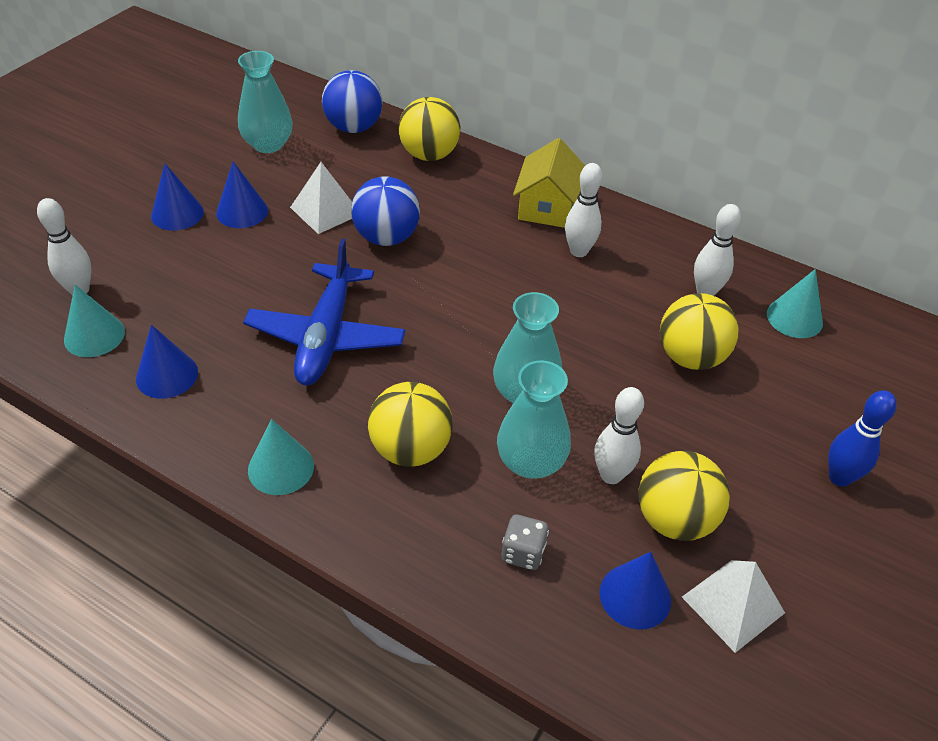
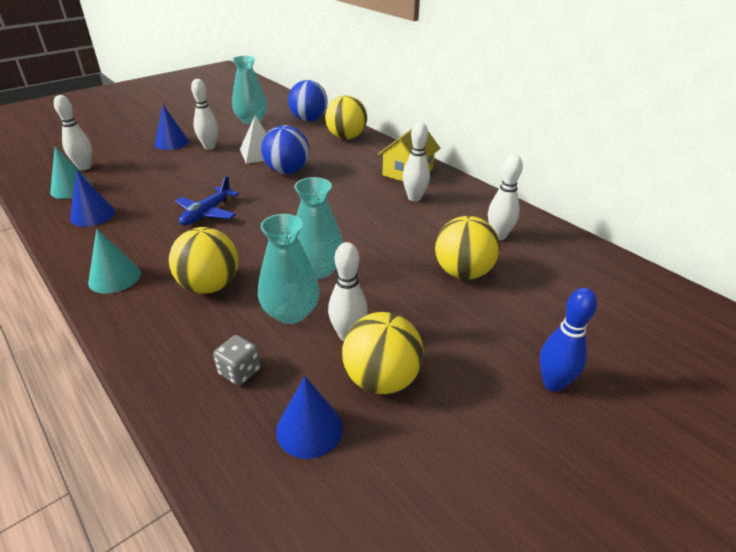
camera: 20 degrees right, 10 degrees down
(242, 211) = (209, 147): blue cone -> white bowling pin
(326, 336) = (206, 213): blue plane -> blue plane, size x0.62
(733, 604) = (394, 461): white pyramid -> none
(794, 318) = (566, 264): turquoise cone -> none

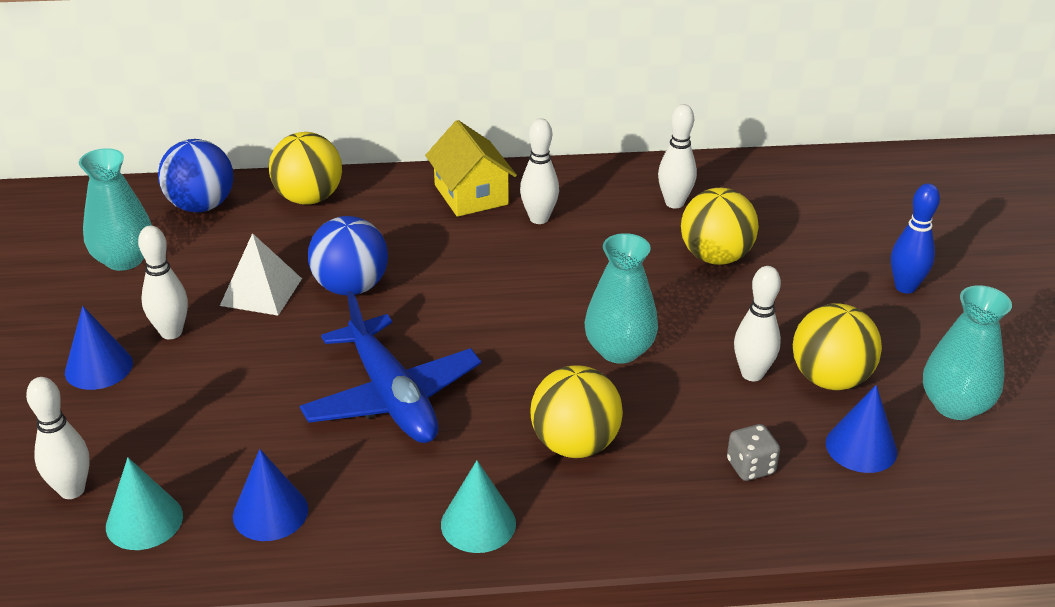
camera: 55 degrees left, 0 degrees up
(206, 213) = (392, 397): blue plane -> blue plane, size x1.62
(291, 312) = (682, 399): turquoise vase -> turquoise vase (955, 405)

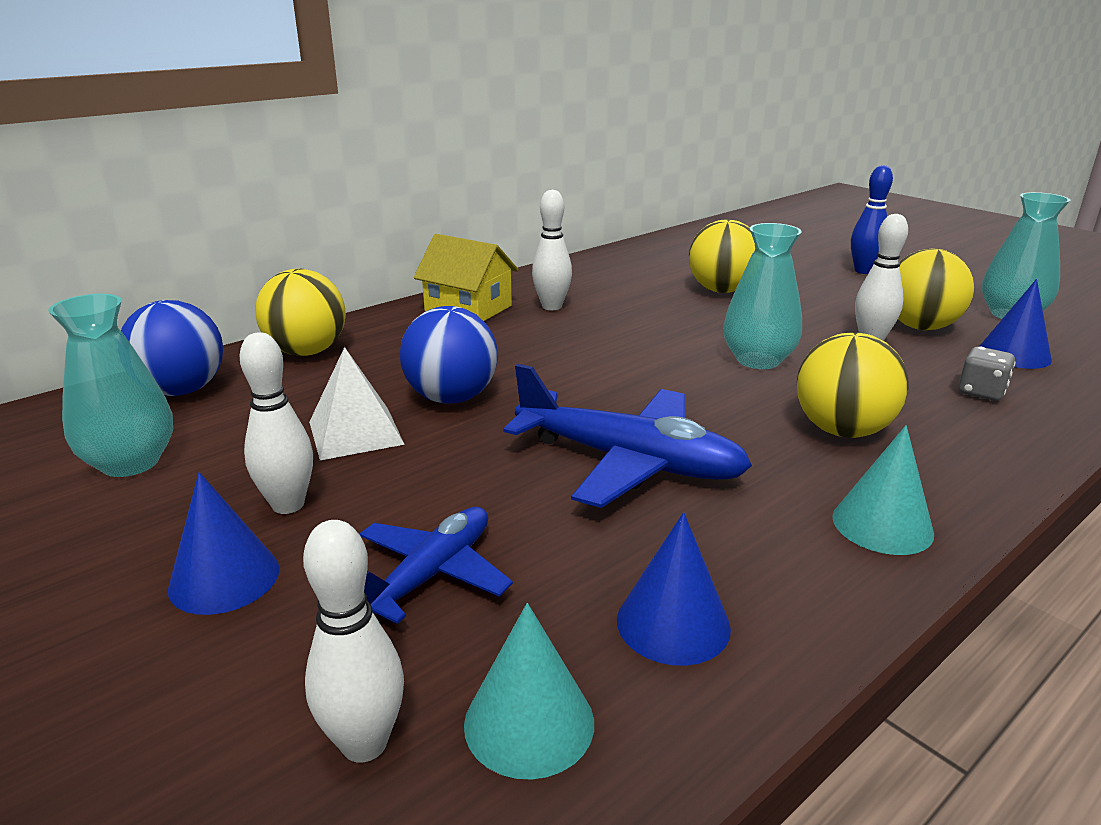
camera: 35 degrees left, 10 degrees down
(192, 417) = (432, 574): none -> blue plane
(674, 203) = (639, 272): white bowling pin -> none

